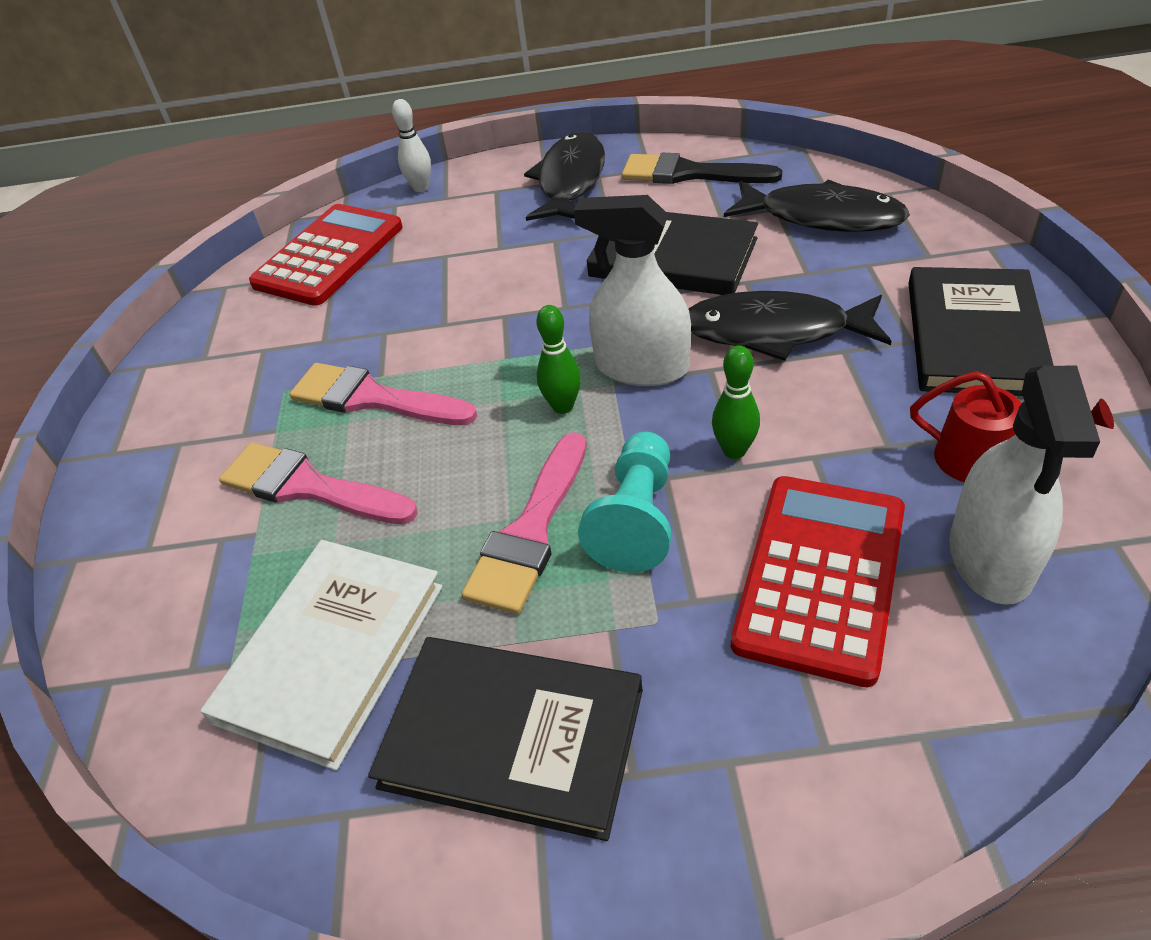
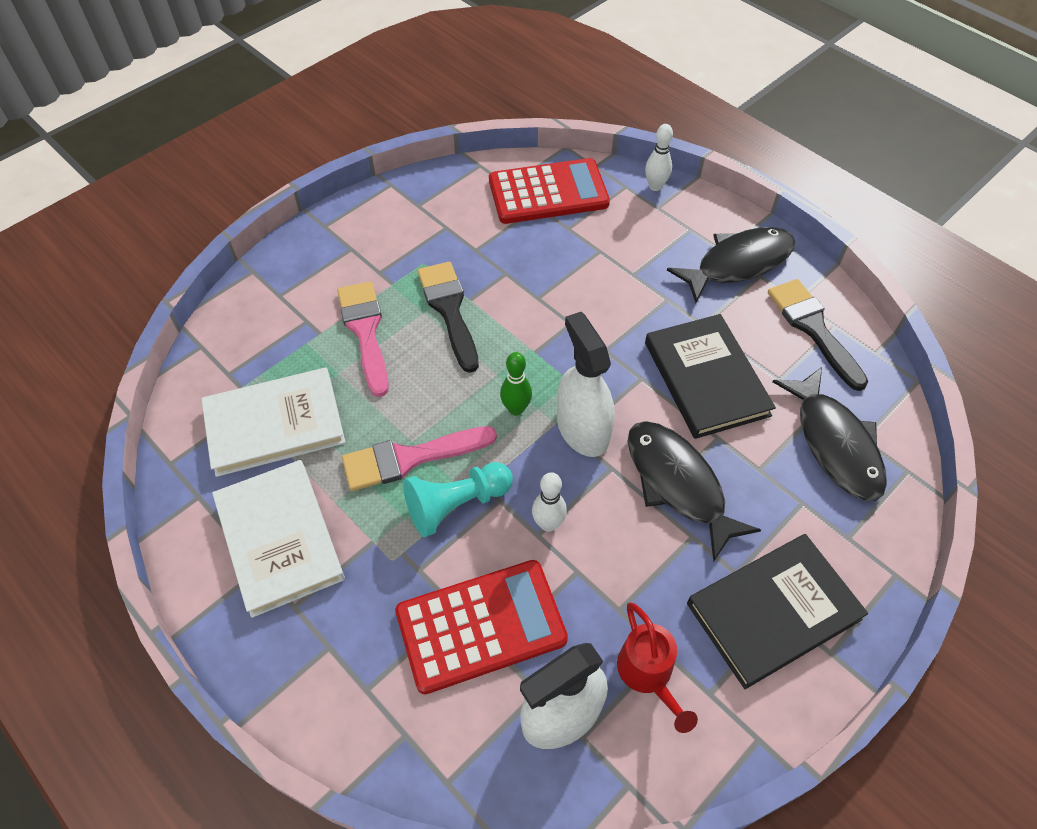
camera: 45 degrees right, 10 degrees up
(373, 398) = (449, 310): pink brush -> black brush
(512, 738) = (279, 539): black book -> white book
(734, 450) = (548, 524): green bowling pin -> white bowling pin

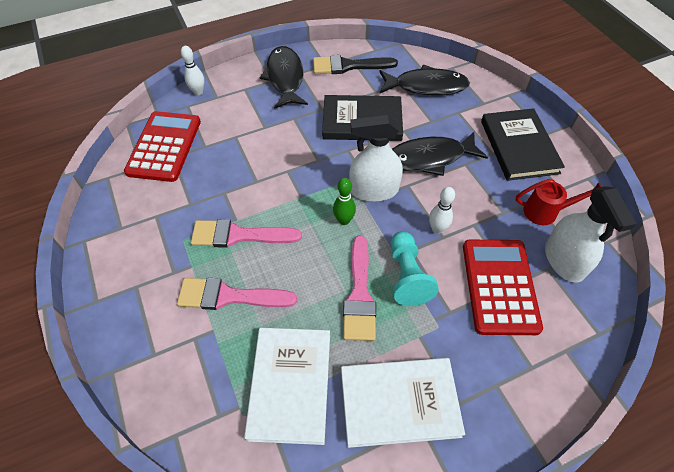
camera: 70 degrees left, 0 degrees up
(449, 310) = (239, 235): black brush -> pink brush

